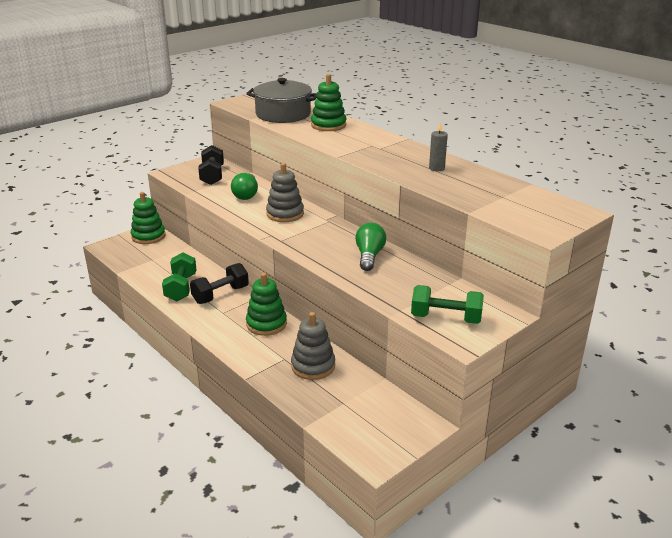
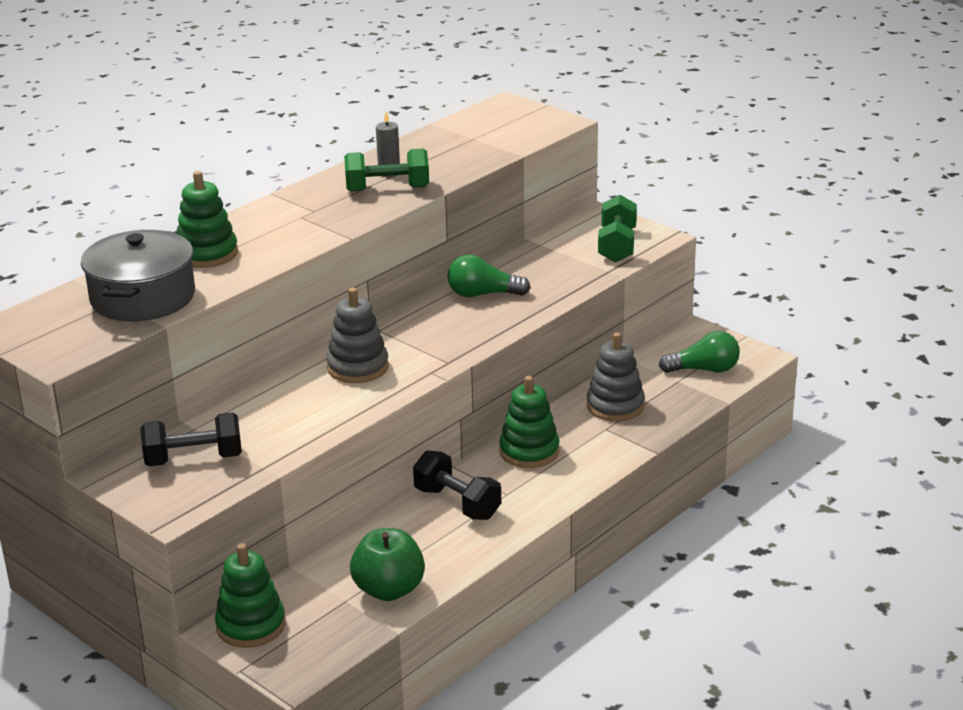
camera: 95 degrees left, 0 degrees up
(152, 271) = (389, 590): none -> green apple
(181, 288) = (441, 547): green dumbbell -> green dumbbell (387, 189)
(246, 194) = (282, 411): green light bulb -> green light bulb (704, 370)

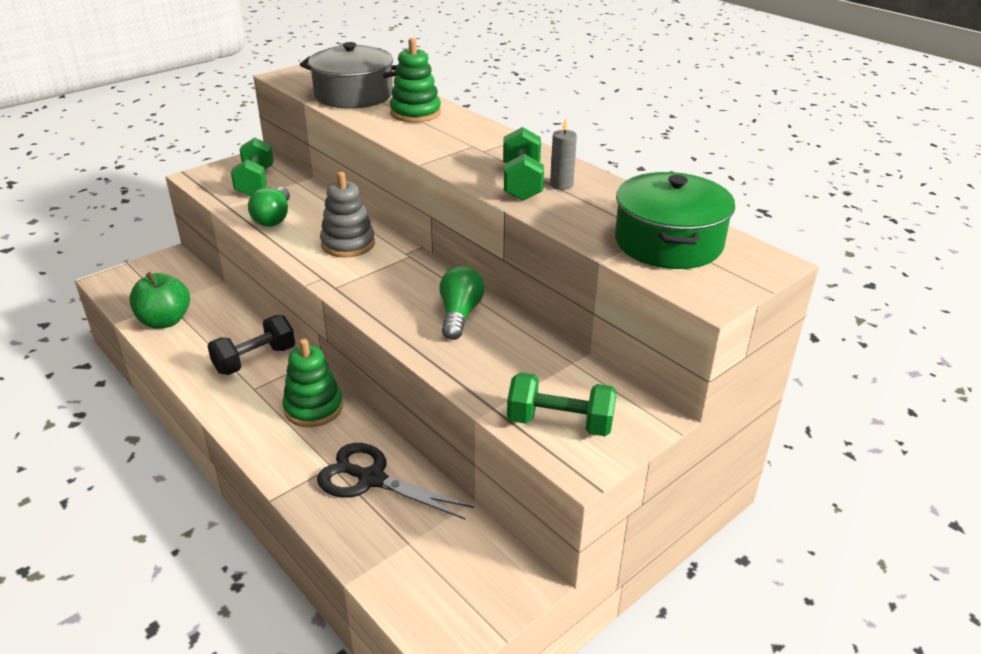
camera: 95 degrees right, 5 degrees up
(194, 459) = (255, 182): black dumbbell -> green dumbbell
(251, 625) = (168, 266): green stacking toy -> none
(486, 133) = (668, 242): none -> green pot
(615, 406) = (371, 479): grey stacking toy -> black scissors
(704, 370) = (426, 573): green light bulb -> green light bulb (273, 218)

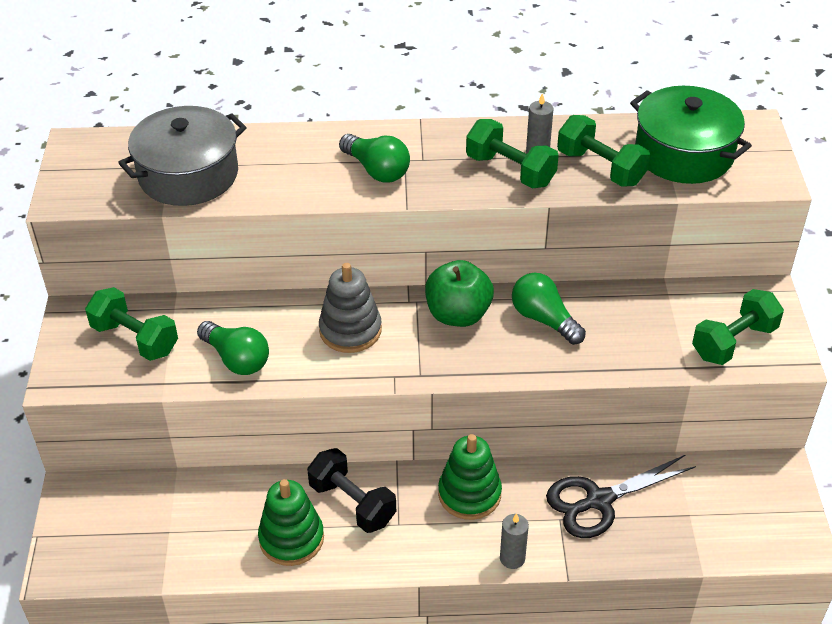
camera: 50 degrees left, 10 degrees up
(165, 321) = (205, 547): green apple -> green apple (458, 314)
(255, 360) = (352, 503): black dumbbell -> black dumbbell turned 45 degrees counterclockwise
(267, 459) = (512, 558): none -> grey candle
(415, 113) = (288, 157): green stacking toy -> green stacking toy (291, 538)
(446, 141) = (377, 170): none -> green light bulb
(585, 214) = (600, 168): none -> green dumbbell

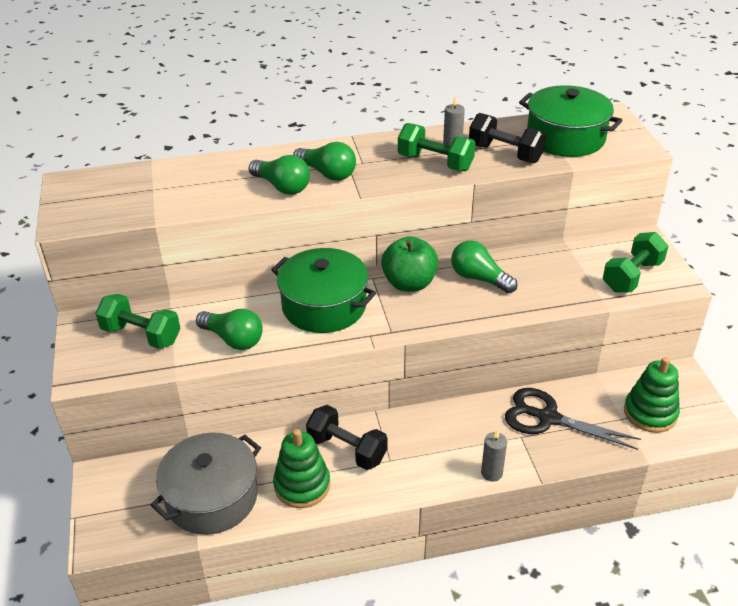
camera: 10 degrees left, 5 degrees down
(188, 175) = (170, 193): grey pot -> grey pot (212, 497)
(319, 182) = (282, 187): none -> green light bulb
(350, 330) = (324, 306): grey stacking toy -> green pot
(469, 494) = (442, 428): green stacking toy -> green stacking toy (650, 413)
(598, 500) = (548, 418): black scissors -> black scissors turned 60 degrees clockwise
(600, 168) = (505, 153): green dumbbell -> black dumbbell

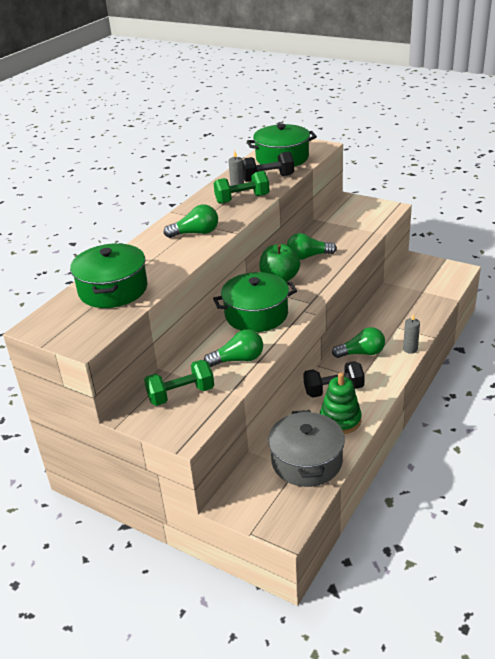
camera: 45 degrees left, 5 degrees down
(169, 186) = (113, 289): none -> green pot
(282, 187) = (183, 252): green light bulb -> green light bulb (361, 353)
(548, 418) = (395, 312): black scissors -> none
(632, 276) = (370, 216): green dumbbell -> none
(650, 413) = (429, 282): green stacking toy -> none

